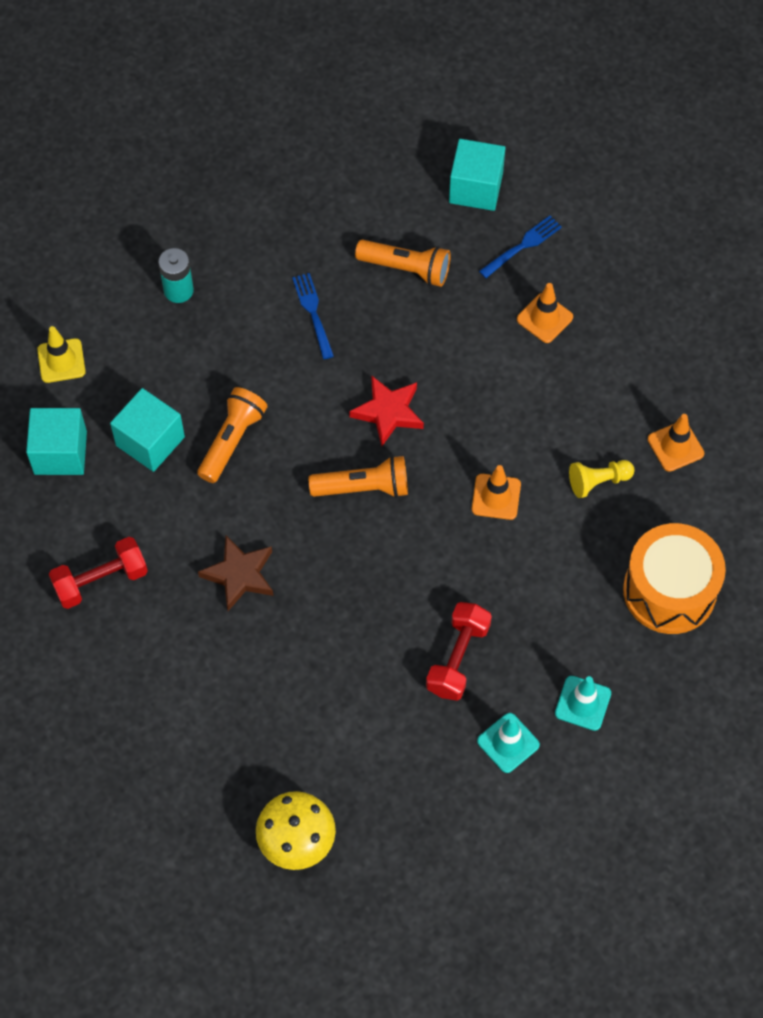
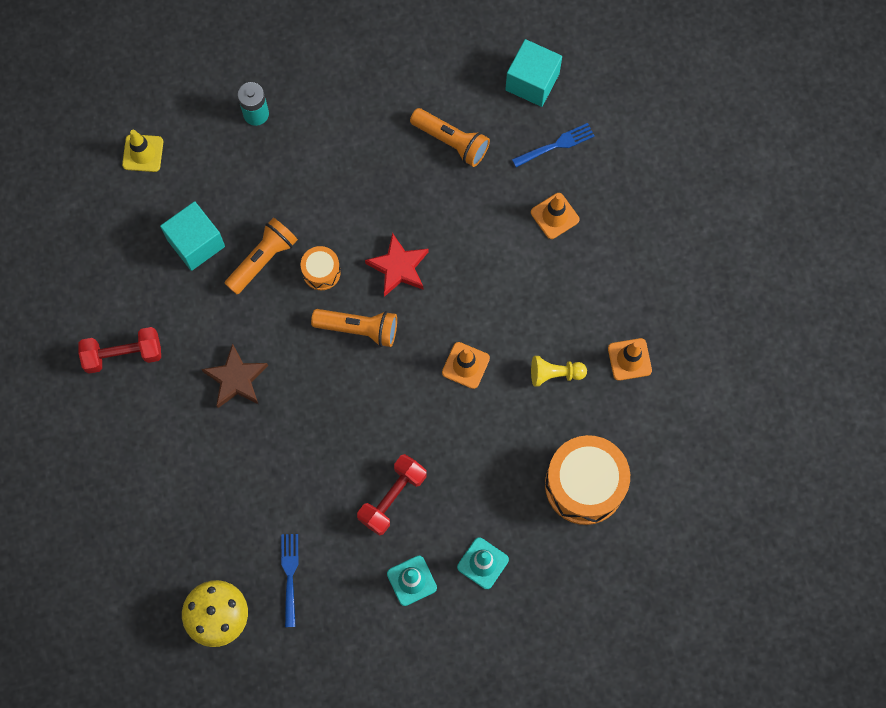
camera: 15 degrees right, 10 degrees up
(60, 452) = (120, 234): turquoise cube -> none
(302, 438) = (321, 272): none -> orange drum
(313, 313) = (362, 162): blue fork -> blue fork (290, 576)

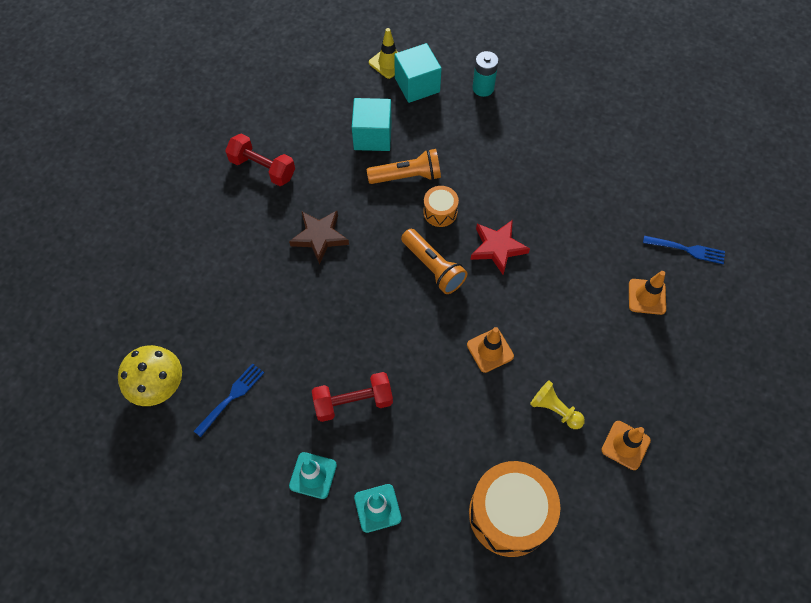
camera: 40 degrees right, 10 degrees down
(451, 142) = (607, 194): orange flashlight -> none
(532, 82) = (701, 196): turquoise cube -> turquoise cube (417, 85)

